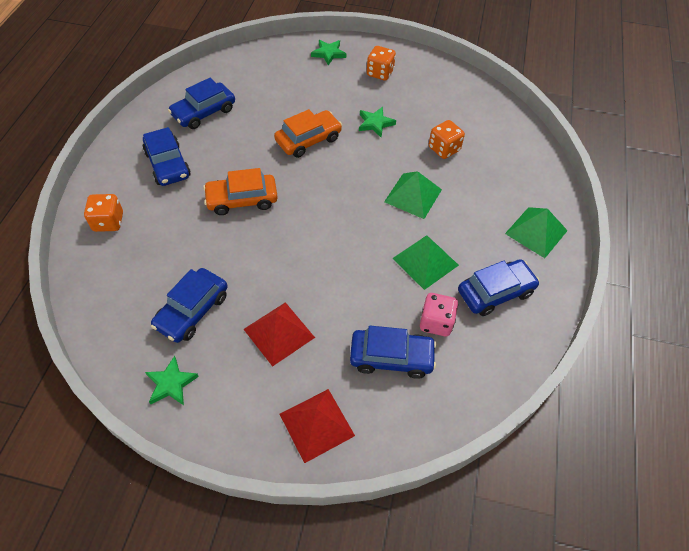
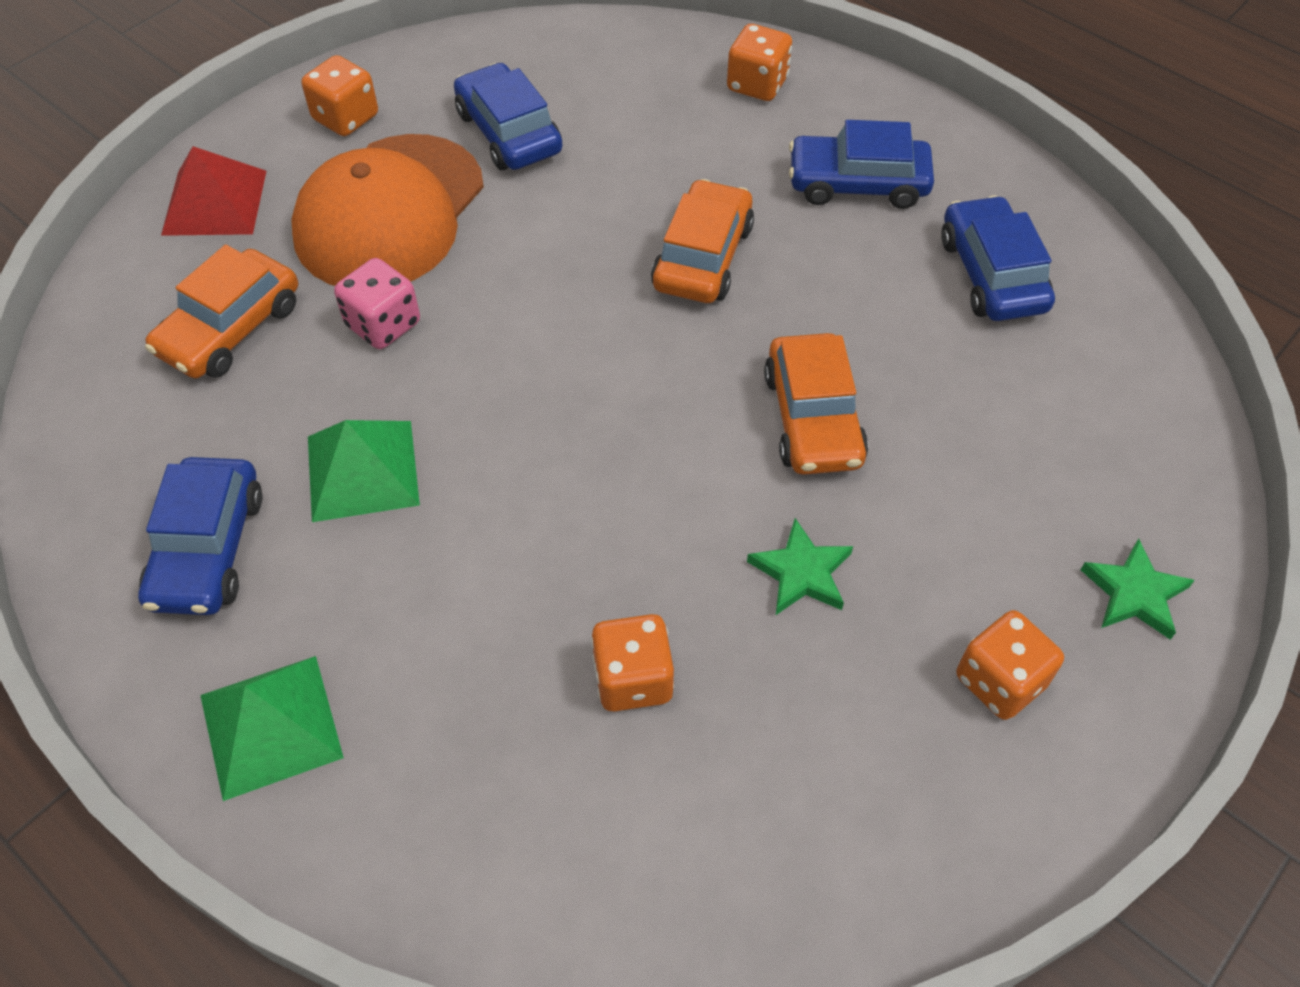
camera: 120 degrees right, 0 degrees up
(171, 383) = (407, 83): green star -> none
(216, 398) = (346, 118): none -> orange dice
(279, 333) = (390, 212): red pyramid -> orange cap
(391, 357) = (230, 329): blue car -> orange car
(413, 195) = (535, 535): green pyramid -> none
(436, 322) = (234, 420): pink dice -> pink dice (383, 324)

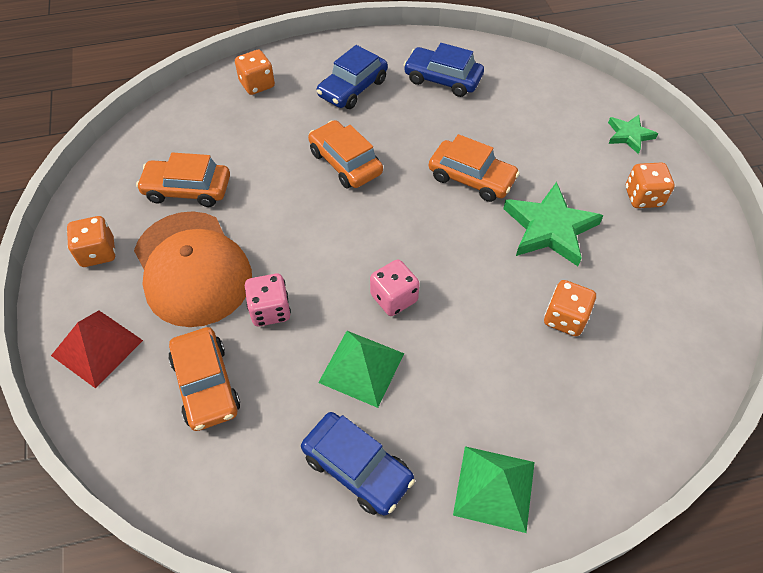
camera: 55 degrees left, 0 degrees up
(504, 444) = (394, 298): none -> pink dice
(508, 132) = (187, 189): blue car -> orange car
(801, 572) = (549, 228): green star -> green star, size x1.78

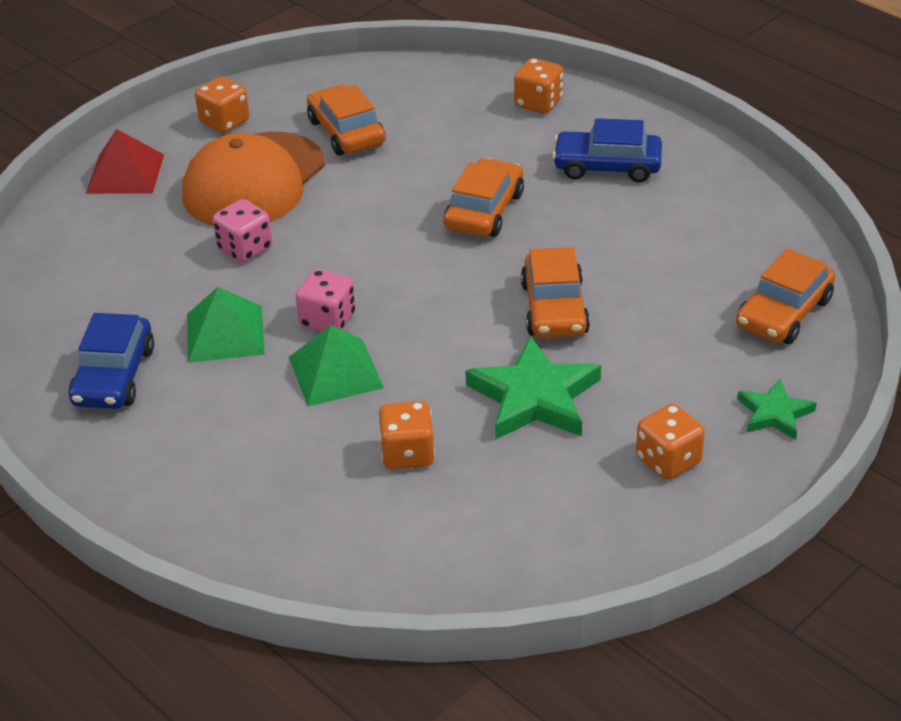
camera: 60 degrees right, 15 degrees down
(206, 384) = (134, 250): orange car -> orange car (784, 313)
(442, 79) = (700, 223): blue car -> none
(494, 488) = (154, 474): green pyramid -> green pyramid (335, 372)

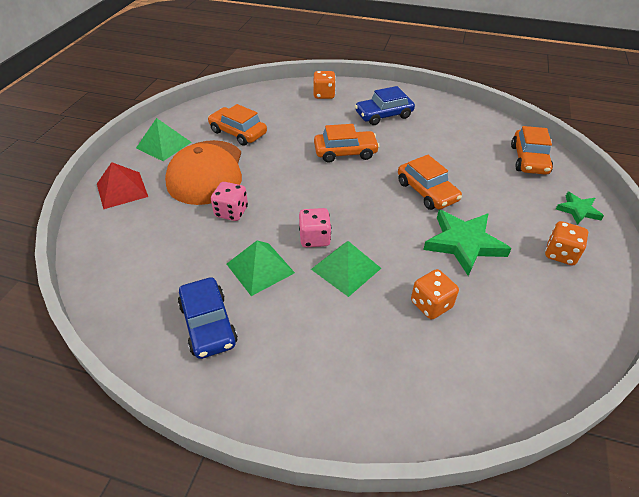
camera: 30 degrees left, 5 degrees up
(224, 122) = (163, 145): orange dice -> green pyramid
(484, 211) = (345, 152): orange car -> orange car turned 90 degrees clockwise

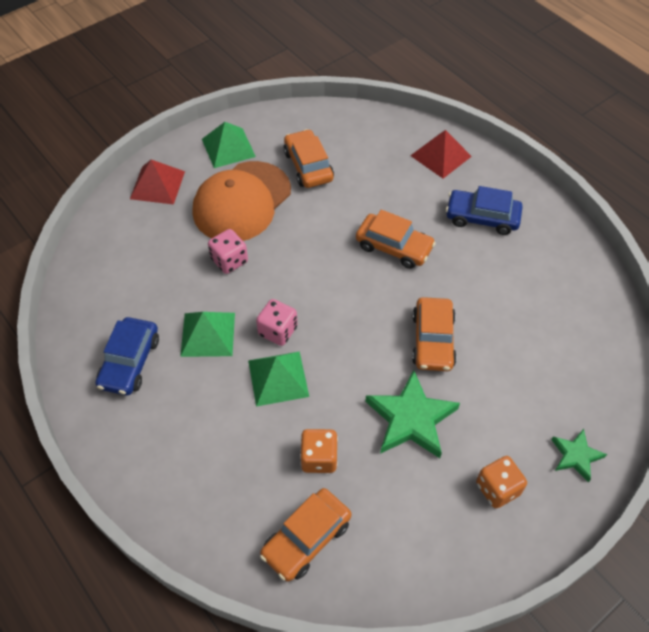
camera: 35 degrees right, 10 degrees up
(324, 95) = (440, 155): orange dice -> red pyramid
(529, 160) = (591, 365): orange car -> orange car (306, 538)

